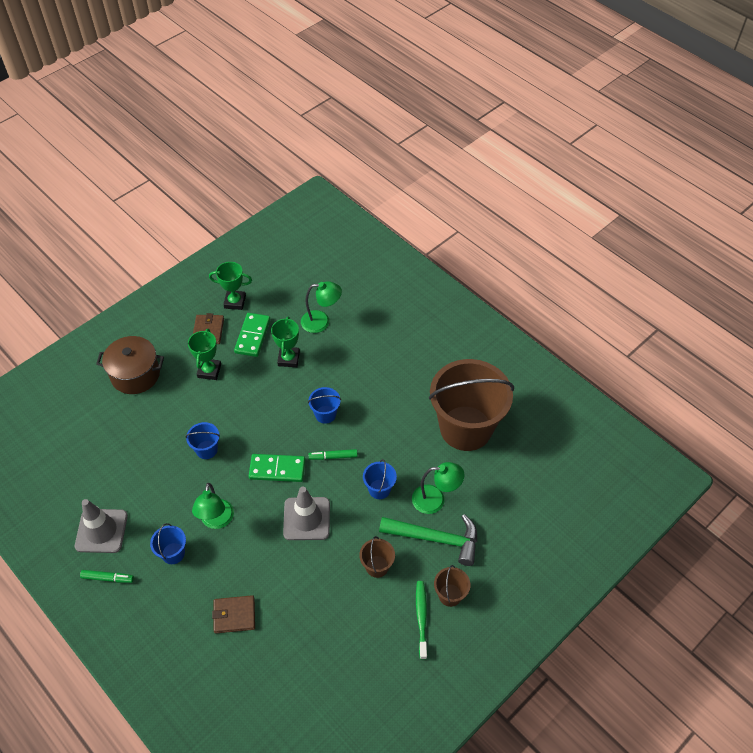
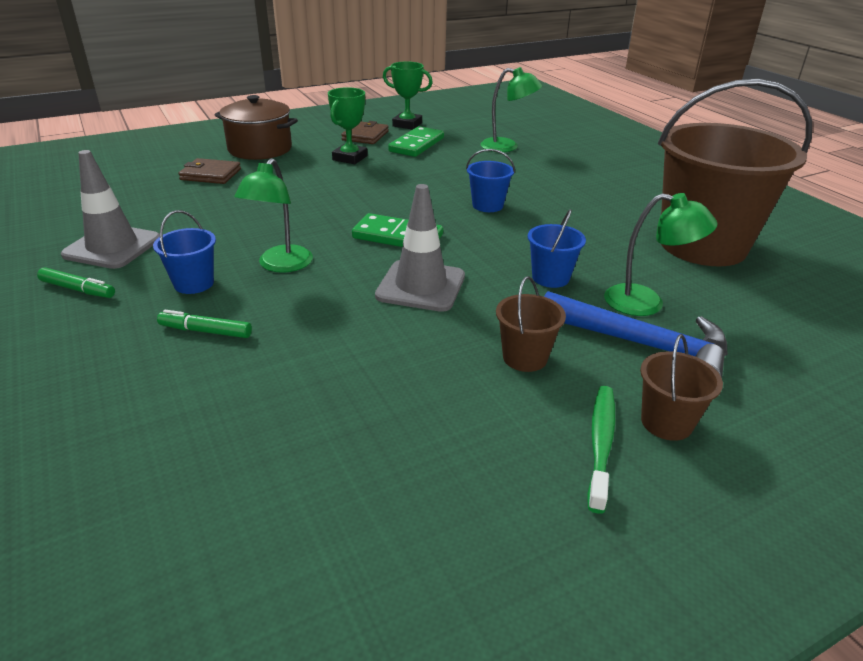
camera: 15 degrees right, 20 degrees down
(206, 449) = (308, 207): blue bucket -> none
(234, 615) = (241, 367): brown wallet -> brown wallet (210, 174)
(288, 359) = (454, 163): green trophy -> none
(333, 457) = (486, 239): green marker -> green marker (205, 331)
(436, 539) = (643, 345): green hammer -> blue hammer

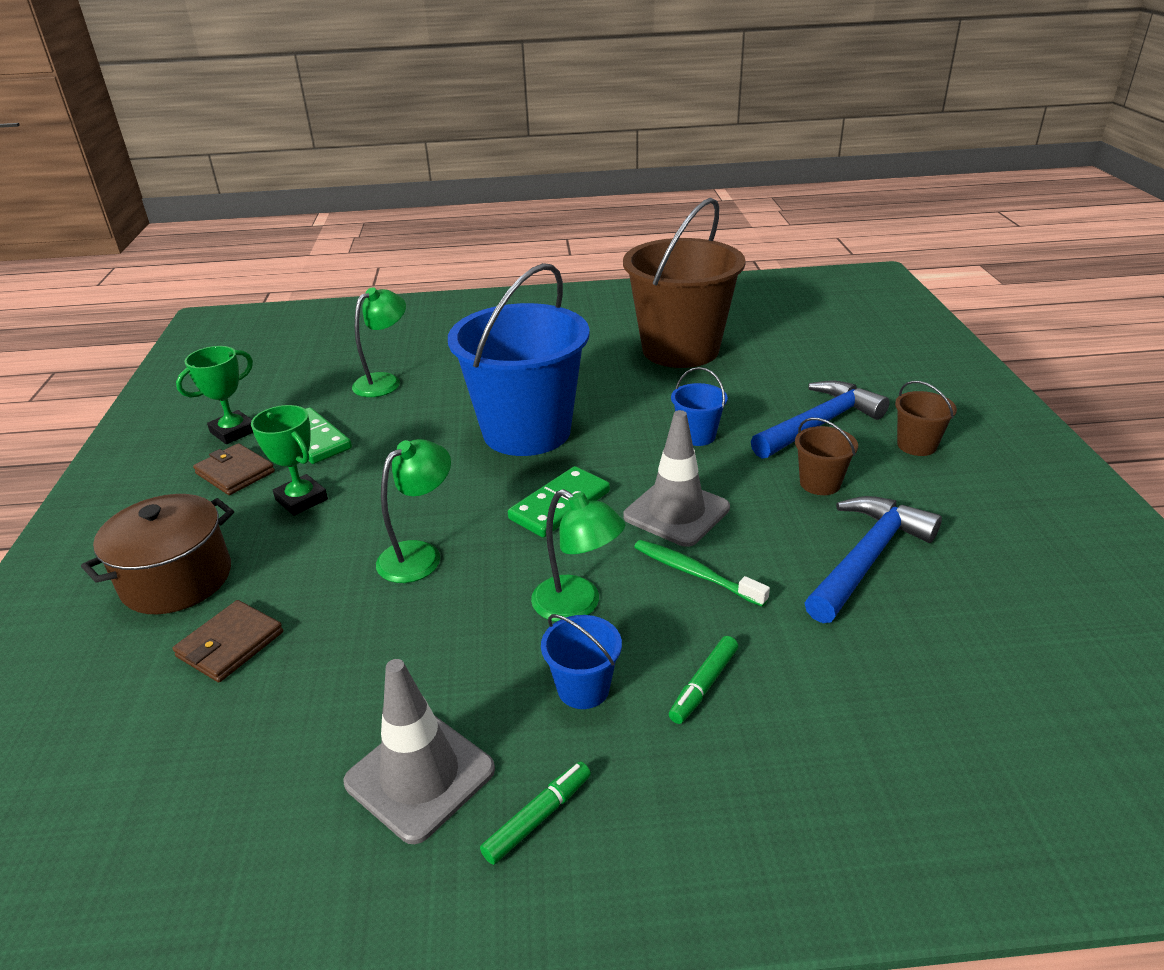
camera: 65 degrees left, 0 degrees up
(411, 400) = (867, 558): none -> blue hammer
(487, 205) = (526, 431): blue bucket -> blue bucket, size x2.47
(601, 444) = (936, 479): green toothbrush -> green toothbrush (695, 573)
(646, 303) = (759, 403): green lamp -> green lamp (419, 555)

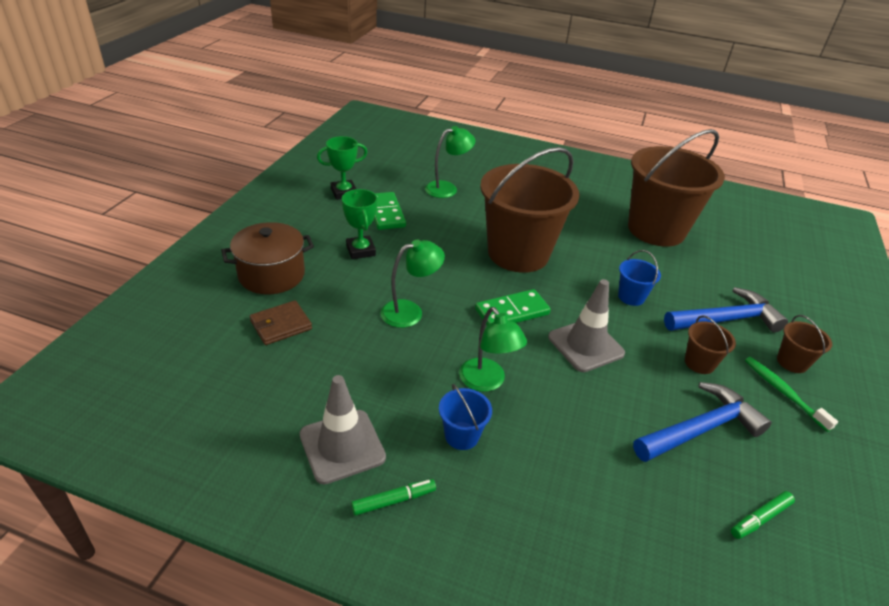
camera: 20 degrees right, 5 degrees up
(235, 473) = (332, 220): brown wallet -> none
(526, 431) = (518, 253): blue bucket -> brown bucket
(695, 573) = (574, 391): green toothbrush -> green toothbrush (783, 392)
(704, 685) = (537, 466): green marker -> green marker (760, 519)

